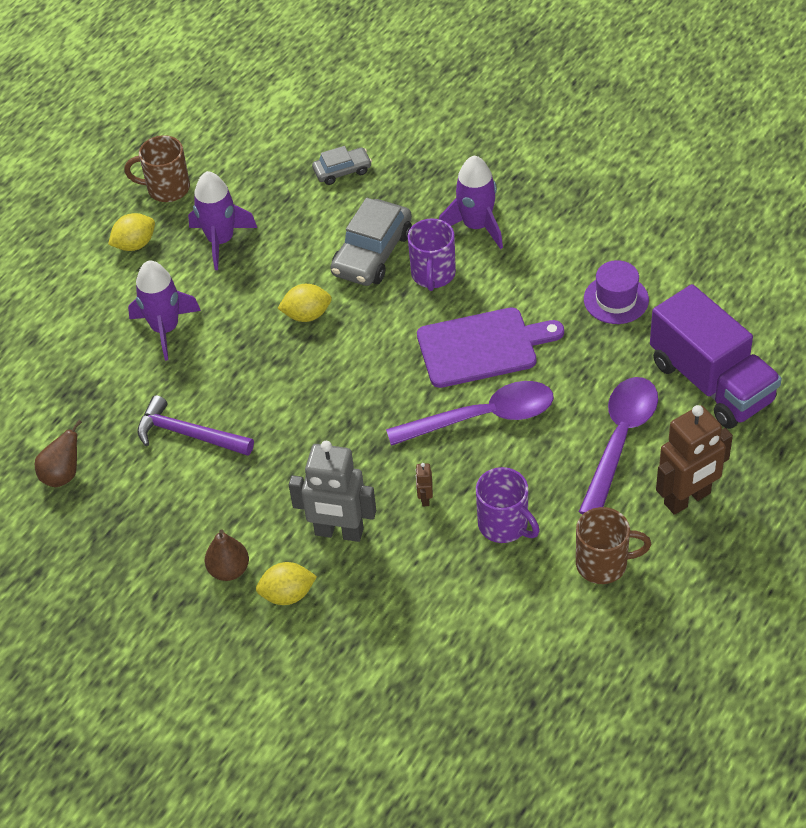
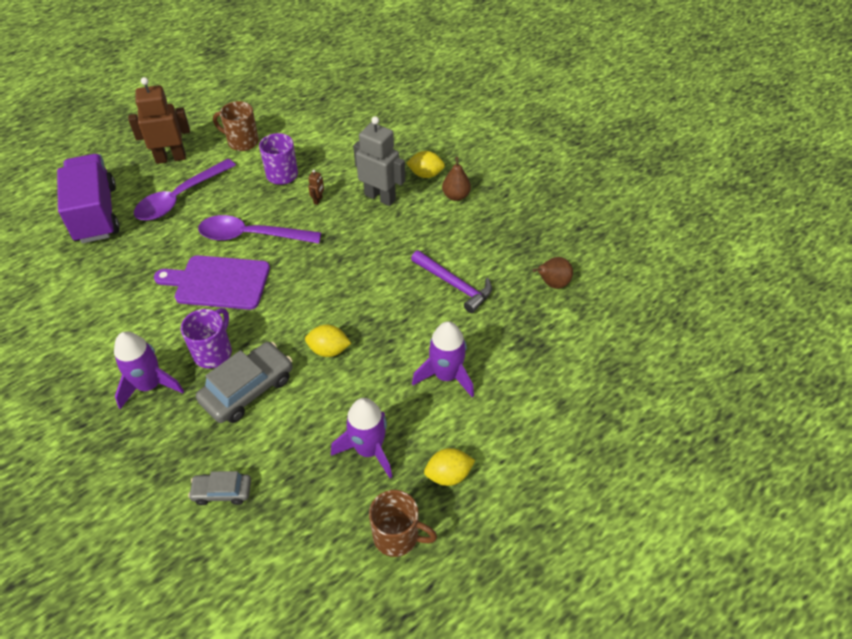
camera: 165 degrees left, 0 degrees up
(616, 299) = (102, 287): purple hat -> none

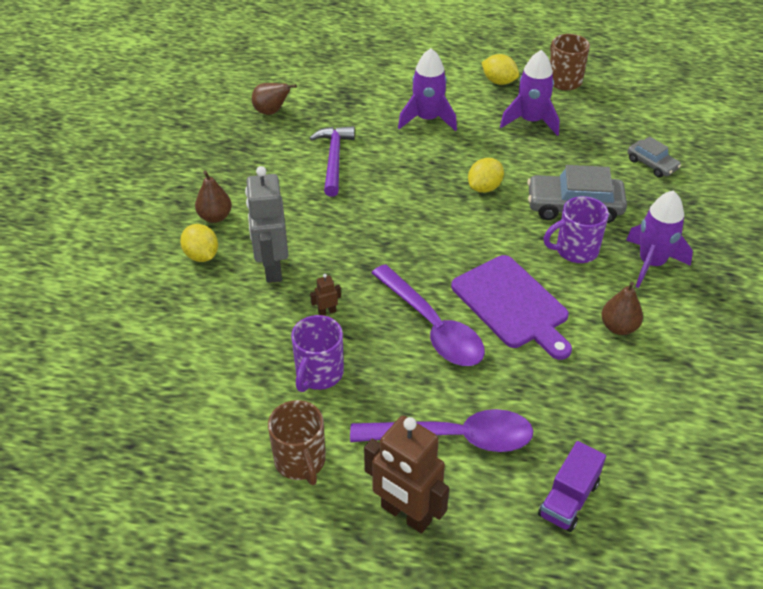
camera: 130 degrees left, 5 degrees down
(96, 214) = (568, 499): purple truck -> purple truck, size x0.53
(137, 319) = (618, 327): none -> brown pear
(329, 350) = (484, 187): yellow lemon -> yellow lemon turned 75 degrees clockwise

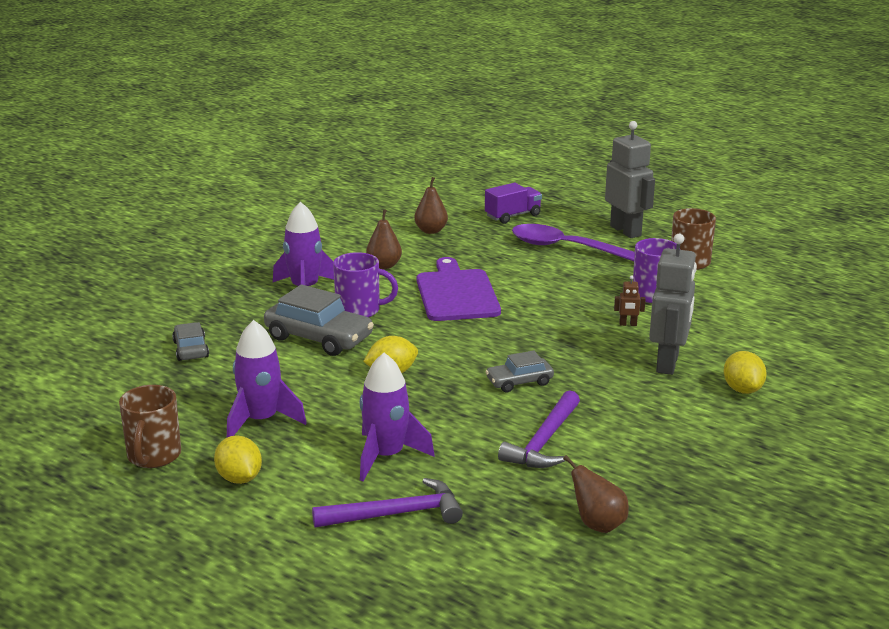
camera: 155 degrees left, 20 degrees down
(215, 217) = (718, 419): brown pear -> brown pear (431, 231)
(383, 208) = (519, 382): none -> grey car
(390, 86) = (397, 514): none -> purple hammer
(405, 514) = (626, 231): brown robot -> grey robot
(432, 326) = (538, 297): purple spoon -> none

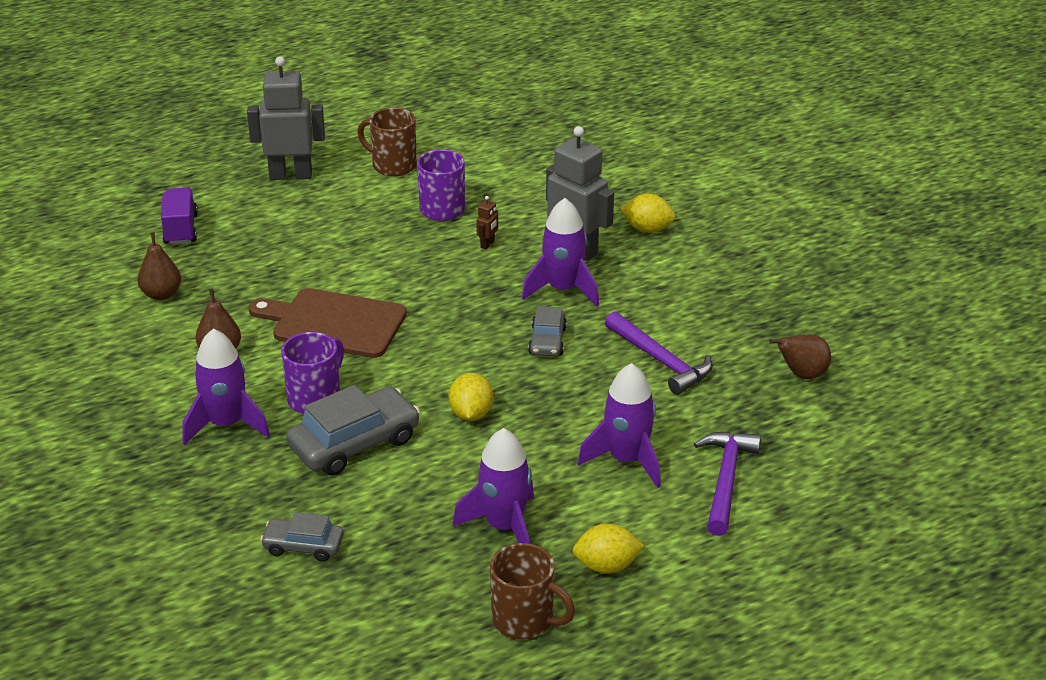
camera: 65 degrees left, 10 degrees up
(456, 293) = (334, 323): purple cutting board -> brown cutting board
(568, 248) = (297, 222): purple spoon -> none
(601, 371) = (563, 289): none -> purple rocket

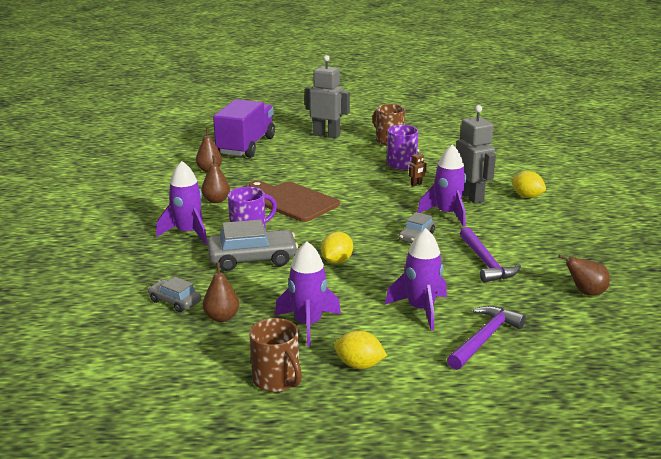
camera: 25 degrees right, 10 degrees down
(181, 229) = (246, 146): purple truck -> purple truck, size x1.89
(386, 551) = (222, 317): none -> brown pear

